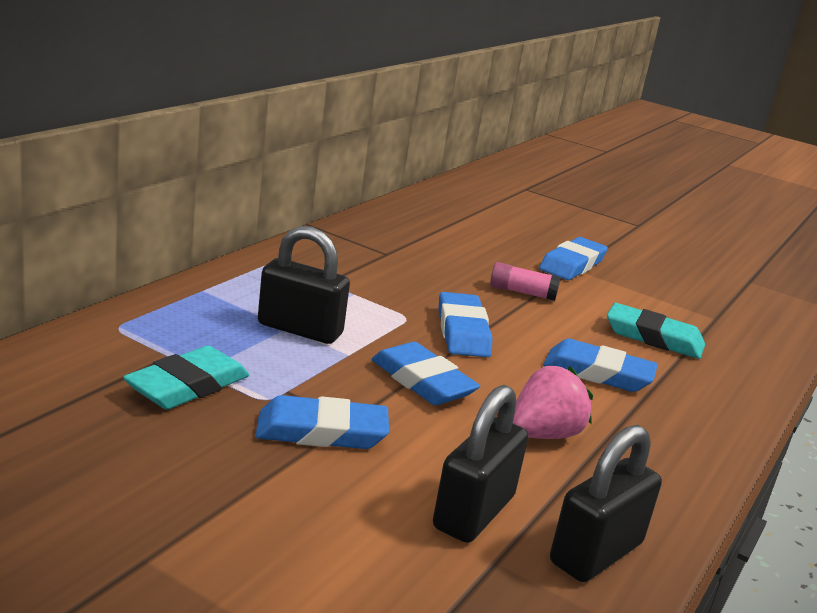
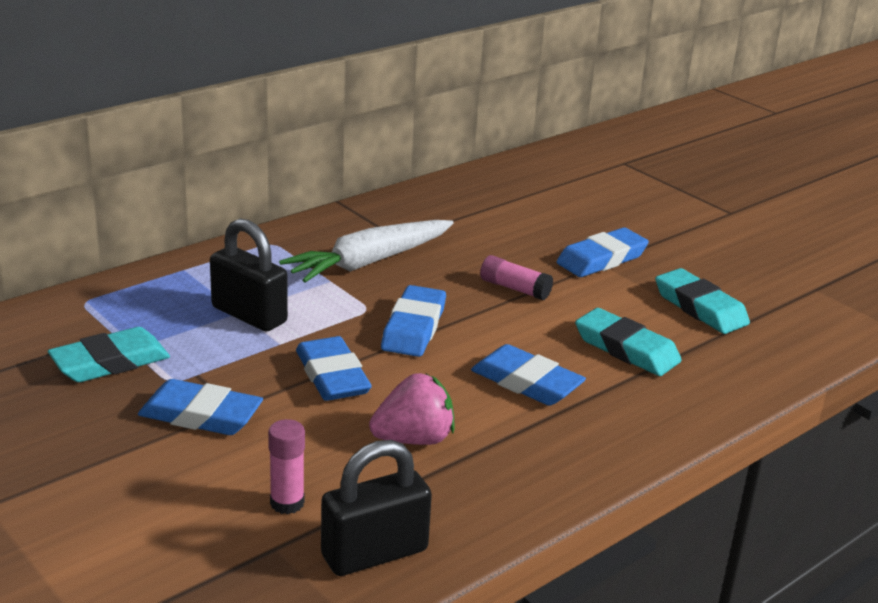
camera: 20 degrees right, 5 degrees up
(378, 276) = (369, 262): none -> white carrot
(474, 512) = (287, 503): black padlock -> pink glue stick
(680, 300) = (700, 307): none -> turquoise eraser

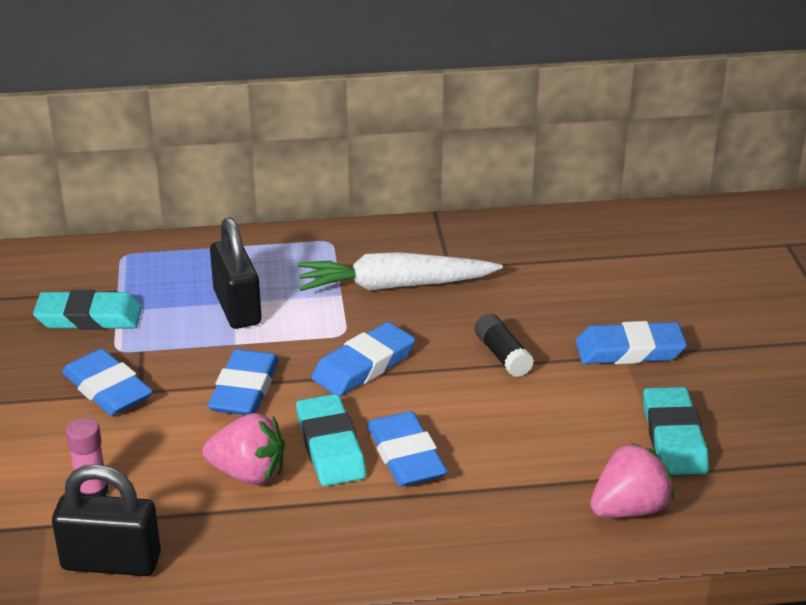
camera: 35 degrees right, 5 degrees up
(515, 288) = (502, 355): pink glue stick -> black glue stick
(626, 349) = (542, 455): turquoise eraser -> turquoise eraser (330, 446)
(728, 364) = (629, 509): none -> pink strawberry

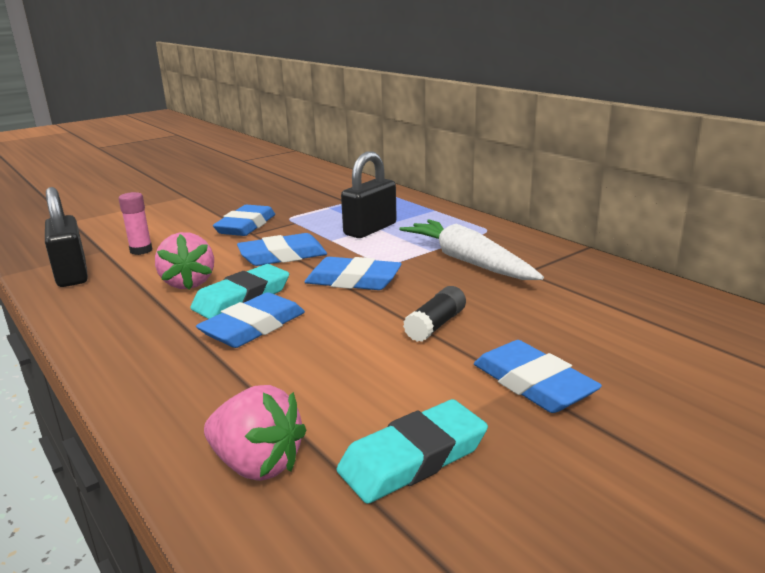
camera: 60 degrees right, 10 degrees down
(89, 317) = (311, 203): turquoise eraser -> none

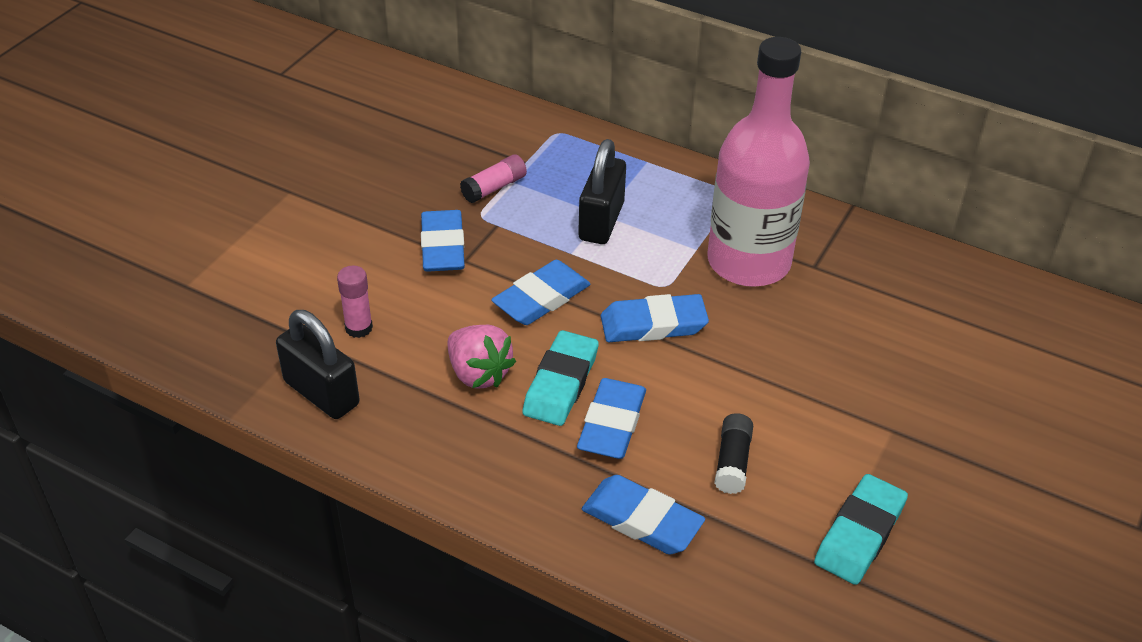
camera: 25 degrees left, 20 degrees up
(257, 464) = (752, 577): pink strawberry -> none
(312, 208) = (494, 188): none -> pink glue stick
(435, 325) = (780, 374): black glue stick -> black glue stick (732, 462)
(468, 261) = (748, 262): white carrot -> pink bottle
(533, 383) = (902, 428): blue eraser -> blue eraser (642, 520)

